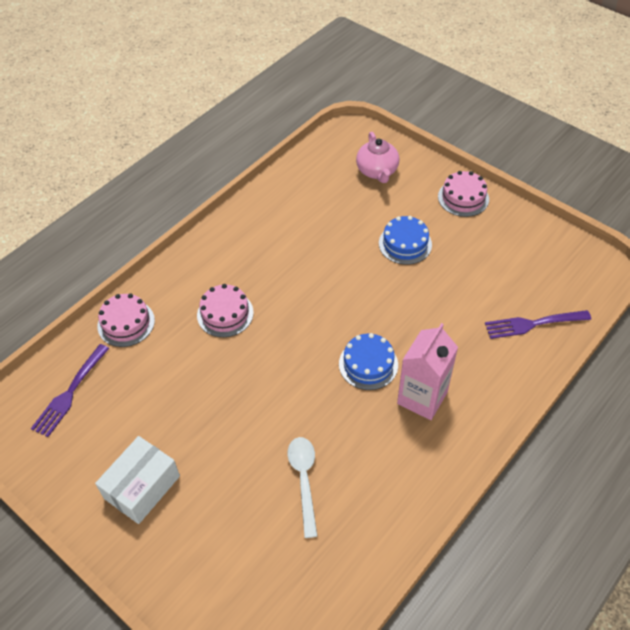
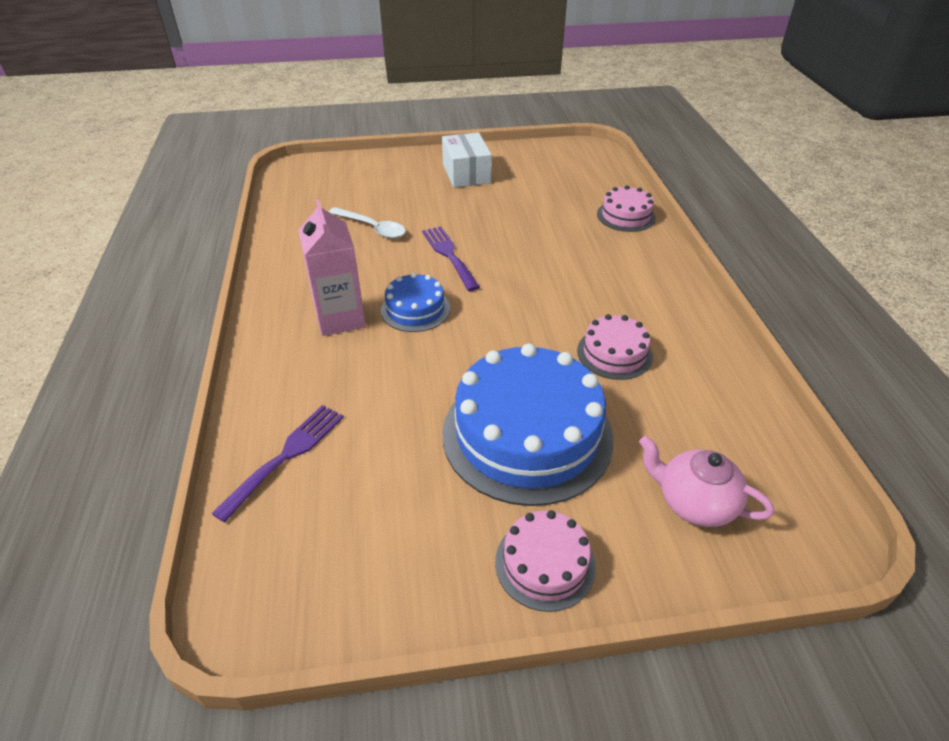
camera: 130 degrees right, 10 degrees down
(70, 393) = (582, 175): purple fork -> purple fork (449, 255)
(225, 314) = (576, 263): pink cake -> pink cake (614, 353)
(405, 244) = (527, 434): blue cake -> blue cake, size x2.02

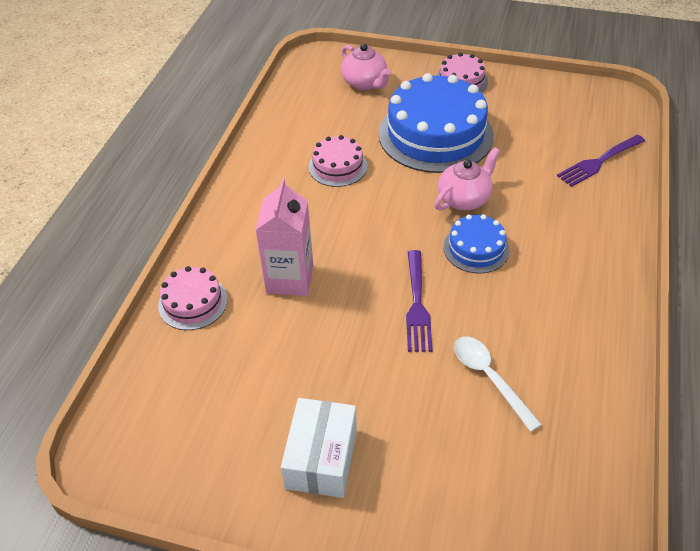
camera: 155 degrees left, 5 degrees up
(340, 318) = (548, 258): pink carton -> pink carton (290, 279)
(448, 355) = (464, 199): none -> pink teapot

